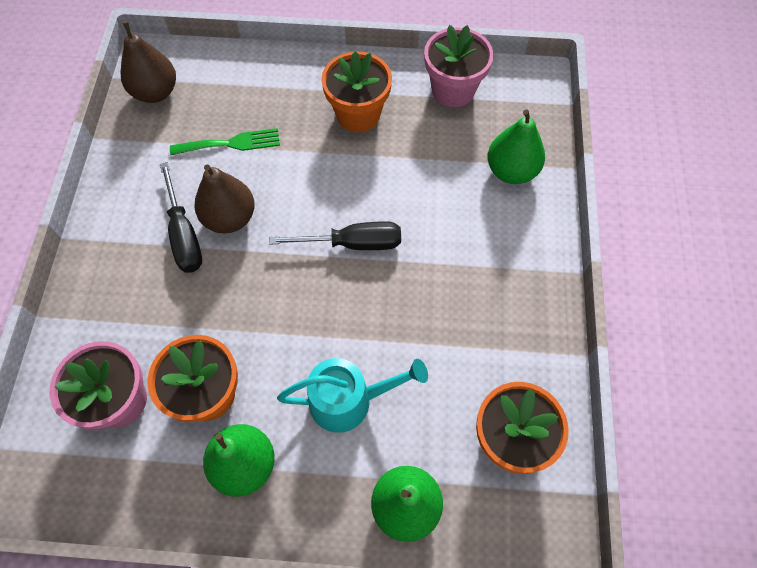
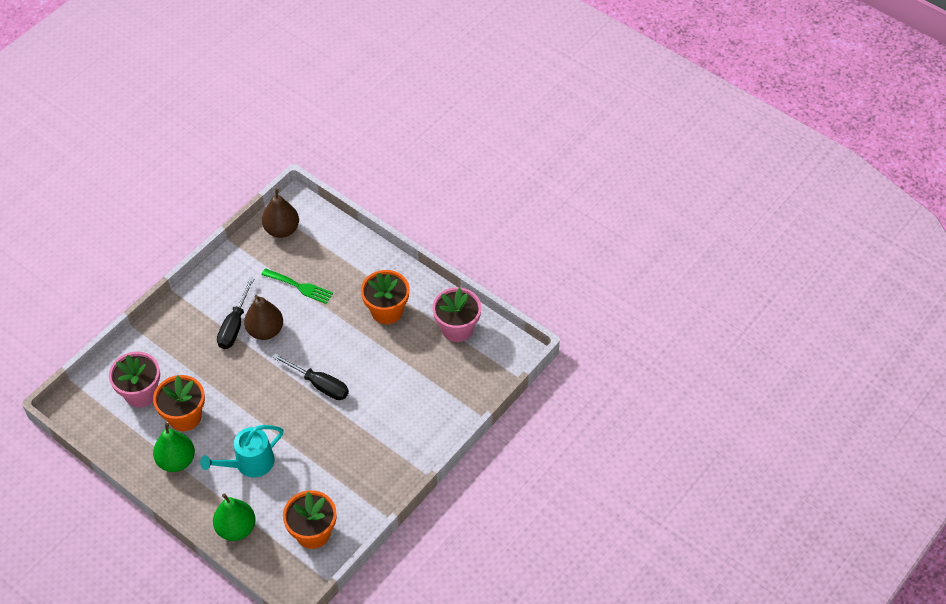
camera: 35 degrees right, 10 degrees down
(348, 400) = (250, 463): turquoise watering can -> turquoise watering can turned 120 degrees clockwise
(511, 171) = (446, 398): green pear -> none

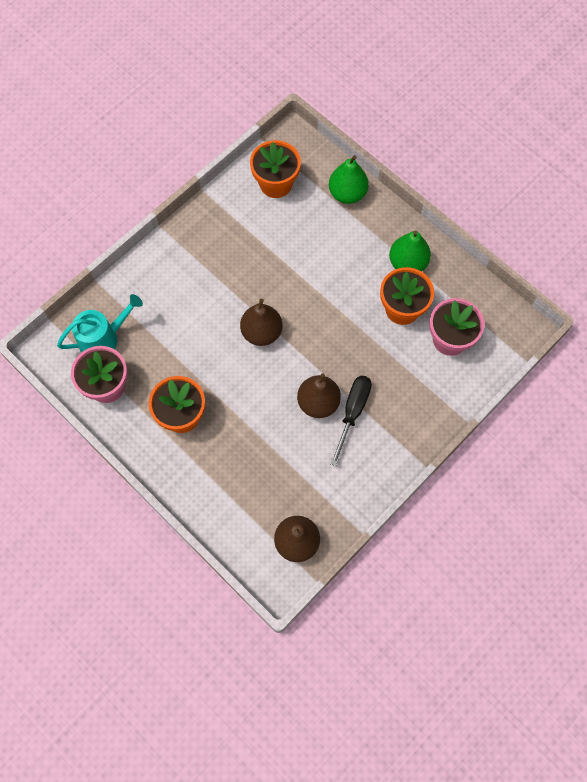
camera: 175 degrees left, 15 degrees up
(250, 463) = (335, 254): turquoise watering can -> turquoise watering can (103, 338)
(300, 287) = (278, 457): green fork -> none
(319, 385) = (261, 332): black screwdriver -> brown pear

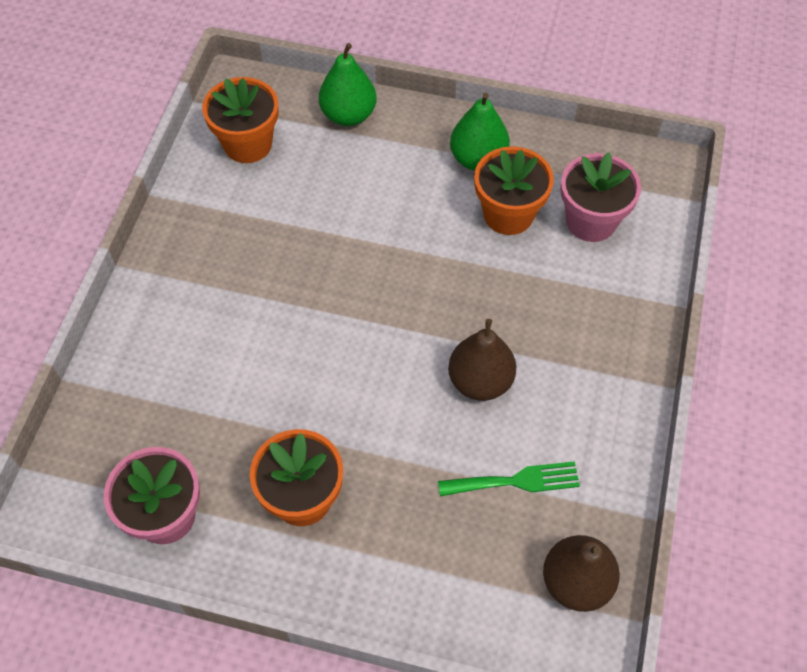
camera: 30 degrees left, 10 degrees down
(103, 338) = (121, 452): turquoise watering can -> none
(261, 332) = (345, 331): brown pear -> none
(300, 470) = (515, 481): none -> green fork
(352, 412) = (533, 370): black screwdriver -> none

